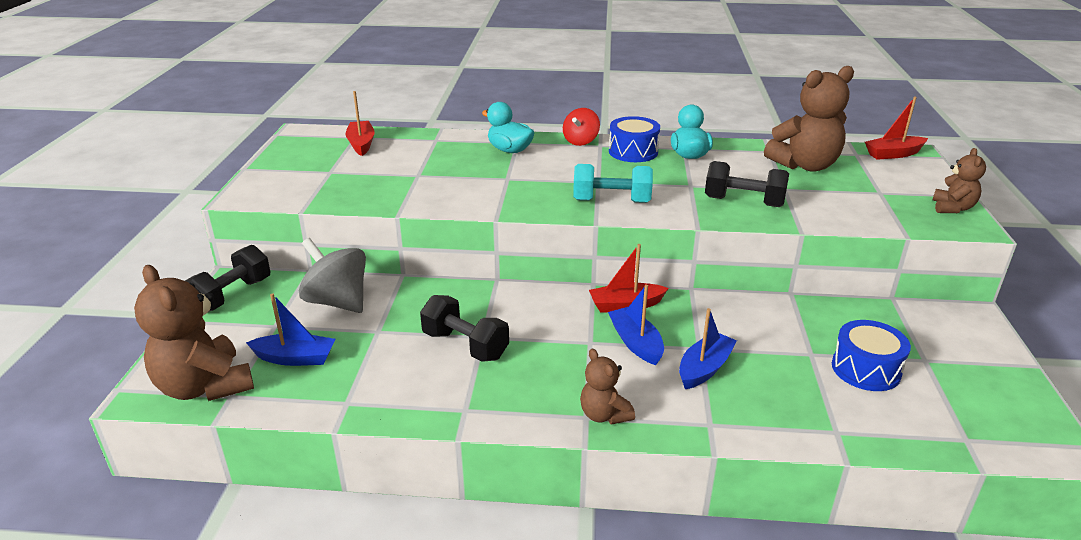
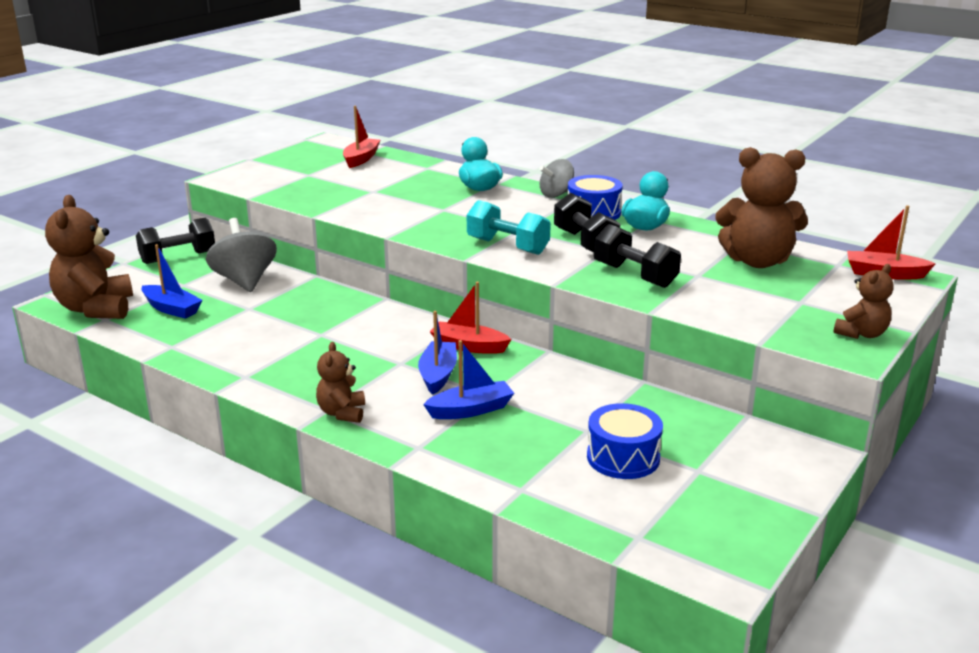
camera: 30 degrees right, 5 degrees down
(465, 345) = (299, 336): black dumbbell -> black dumbbell (585, 243)
(580, 141) = (556, 194): red spinning top -> grey spinning top

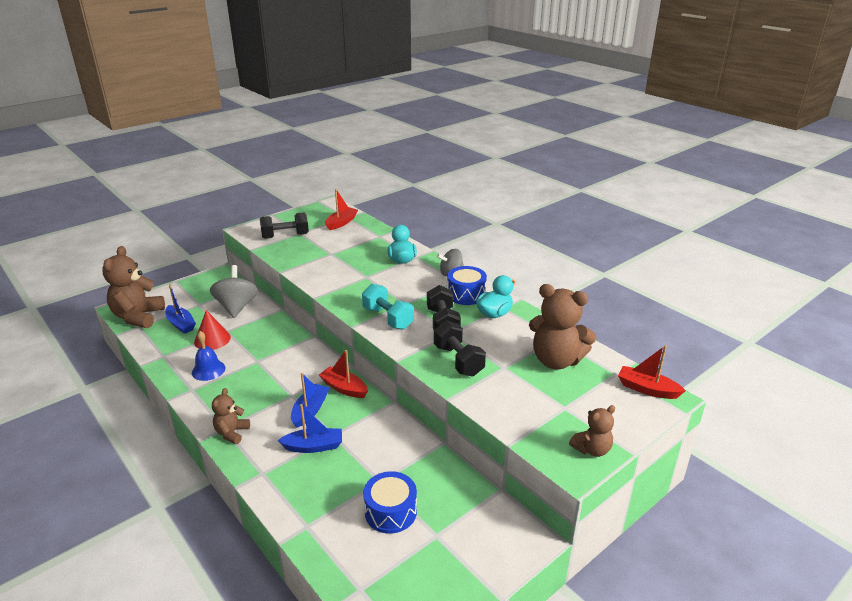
camera: 15 degrees right, 5 degrees up
(178, 257) = (208, 280): black dumbbell -> black dumbbell (285, 236)
(234, 320) = (212, 339): none -> red cone
(254, 352) = (208, 370): none -> blue bell

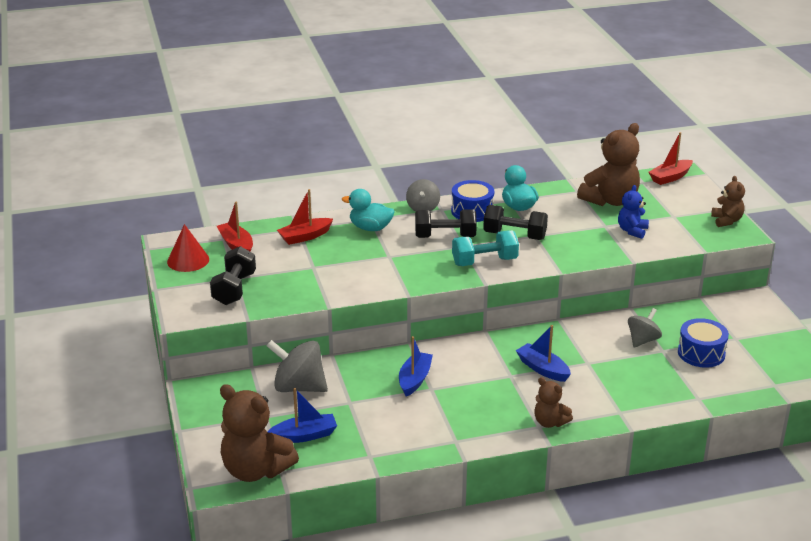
camera: 65 degrees left, 0 degrees up
(208, 370) = (425, 425): blue bell -> none
(212, 339) = (361, 415): red cone -> red cone (188, 260)
(314, 446) = (598, 376): blue boat -> blue boat (414, 379)
(344, 388) = (519, 342): red boat -> red boat (305, 237)
(390, 463) = (642, 340): none -> grey spinning top
(458, 360) = (581, 243): black dumbbell -> black dumbbell (445, 237)
(508, 386) = (632, 231): none -> blue teddy bear

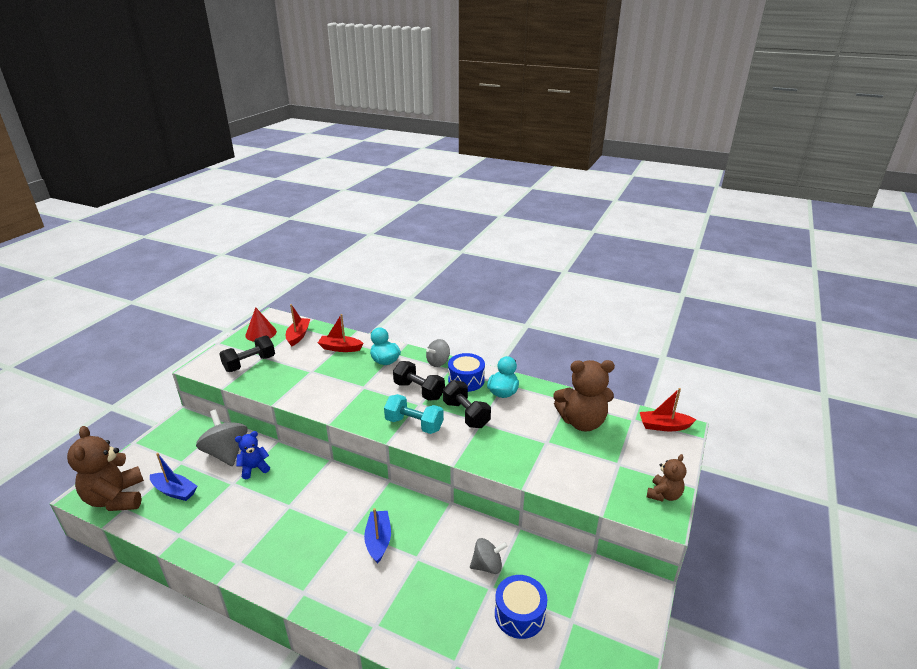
camera: 40 degrees right, 0 degrees up
(414, 379) = (291, 491): blue boat -> none
(550, 422) = (315, 594): brown teddy bear -> none
(632, 231) = (562, 458): blue teddy bear -> blue teddy bear (254, 468)

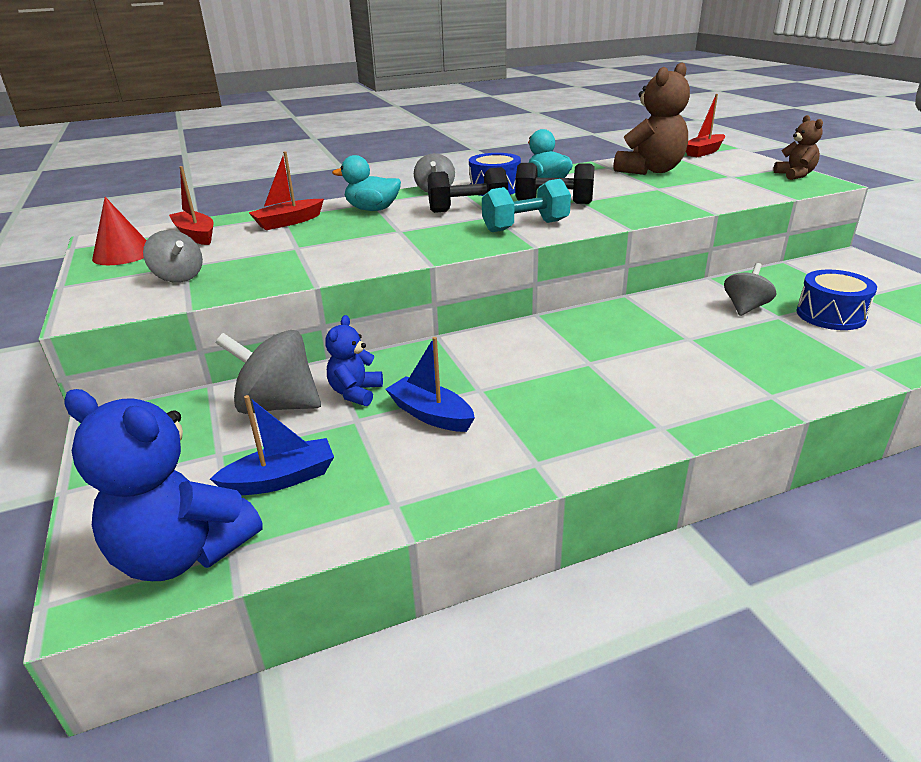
camera: 45 degrees left, 0 degrees up
(116, 498) = (183, 553): brown teddy bear -> blue teddy bear
(250, 364) = (179, 277): black dumbbell -> grey spinning top
(378, 540) = (631, 351): blue boat -> blue boat (430, 414)

